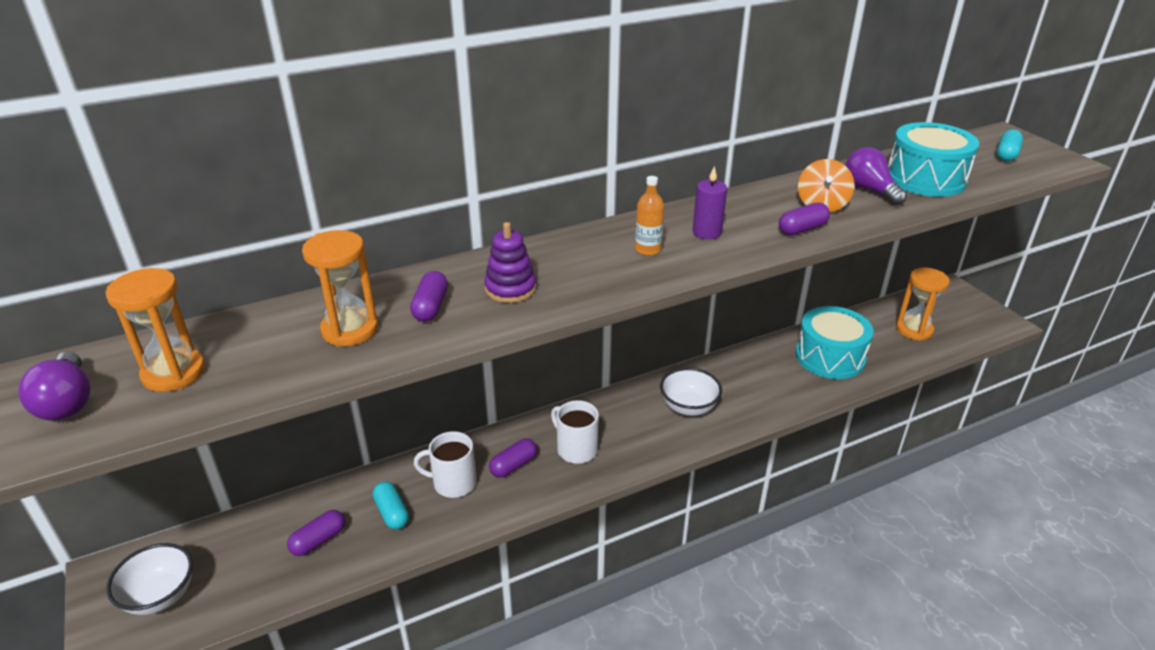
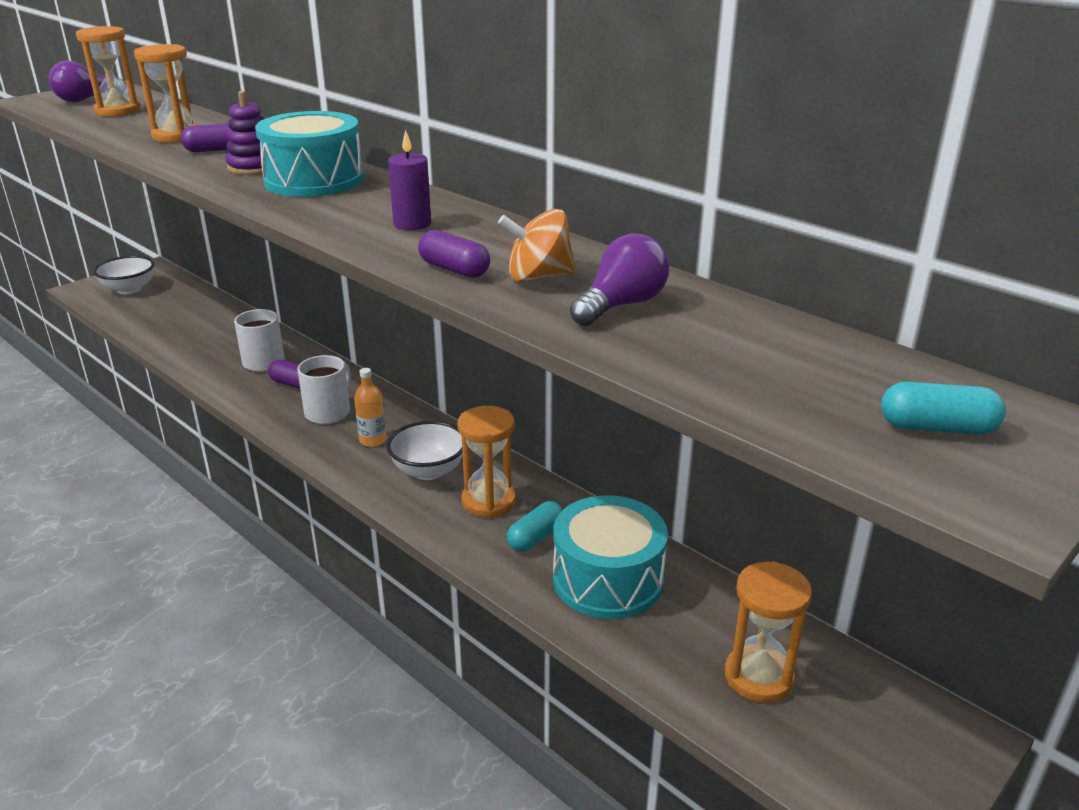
camera: 70 degrees right, 5 degrees down
(319, 540) = (186, 325): purple capsule -> none
(392, 513) = (221, 345): turquoise capsule -> turquoise capsule (536, 537)
(648, 249) = (355, 204): orange bottle -> orange bottle (372, 440)
(737, 386) = (488, 501): none -> orange hourglass
(925, 179) = (713, 346): turquoise drum -> turquoise drum (314, 180)

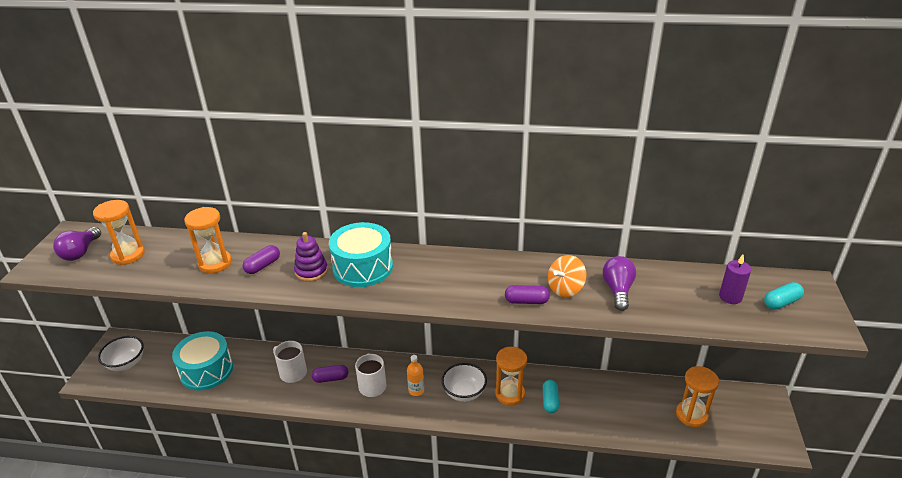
camera: 35 degrees left, 5 degrees up
(412, 224) = (462, 279): purple candle -> purple candle (730, 297)
(607, 579) = (599, 405): turquoise drum -> turquoise drum (206, 370)

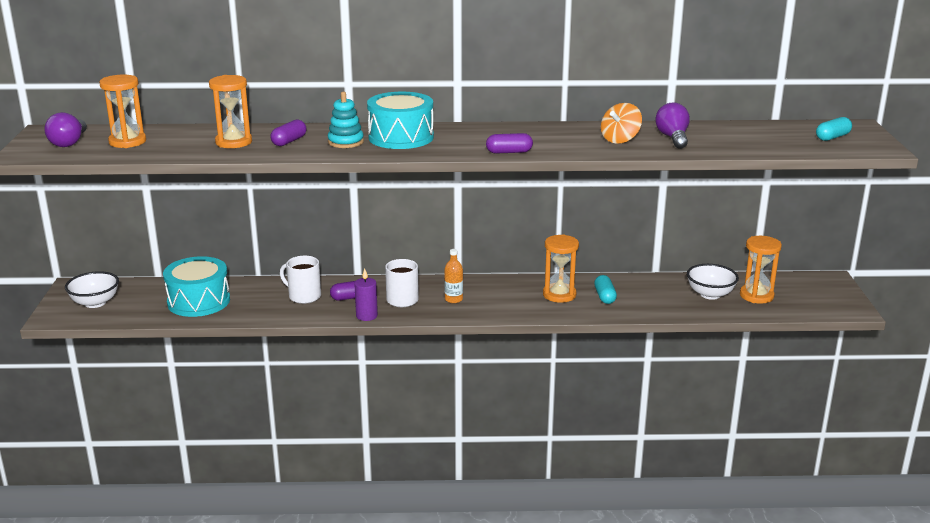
camera: 10 degrees left, 10 degrees down
(311, 271) = (345, 142): purple stacking toy -> turquoise stacking toy
(464, 393) = (508, 297): white bowl -> white bowl (710, 294)
(526, 301) = (584, 148): purple capsule -> purple capsule (509, 152)
(730, 297) = (783, 136): purple candle -> purple candle (366, 316)

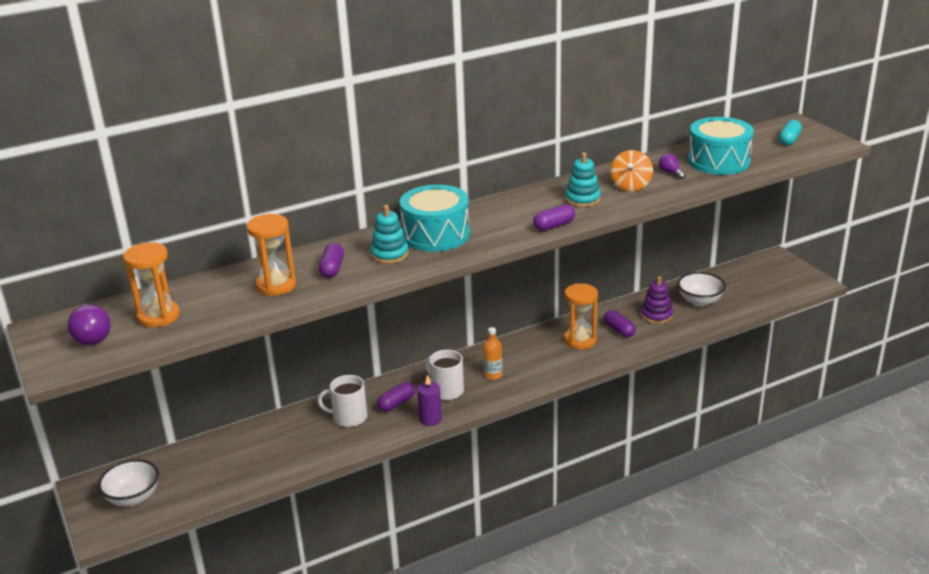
camera: 25 degrees left, 5 degrees up
(199, 301) = (246, 458): turquoise drum -> turquoise drum (718, 161)
(561, 140) = (582, 199): none -> turquoise stacking toy
(604, 296) = (619, 330): turquoise capsule -> purple capsule
(654, 294) = (656, 315): none -> purple stacking toy
(673, 138) = (671, 173): purple light bulb -> purple light bulb, size x0.59
(756, 296) = (735, 291): orange hourglass -> none

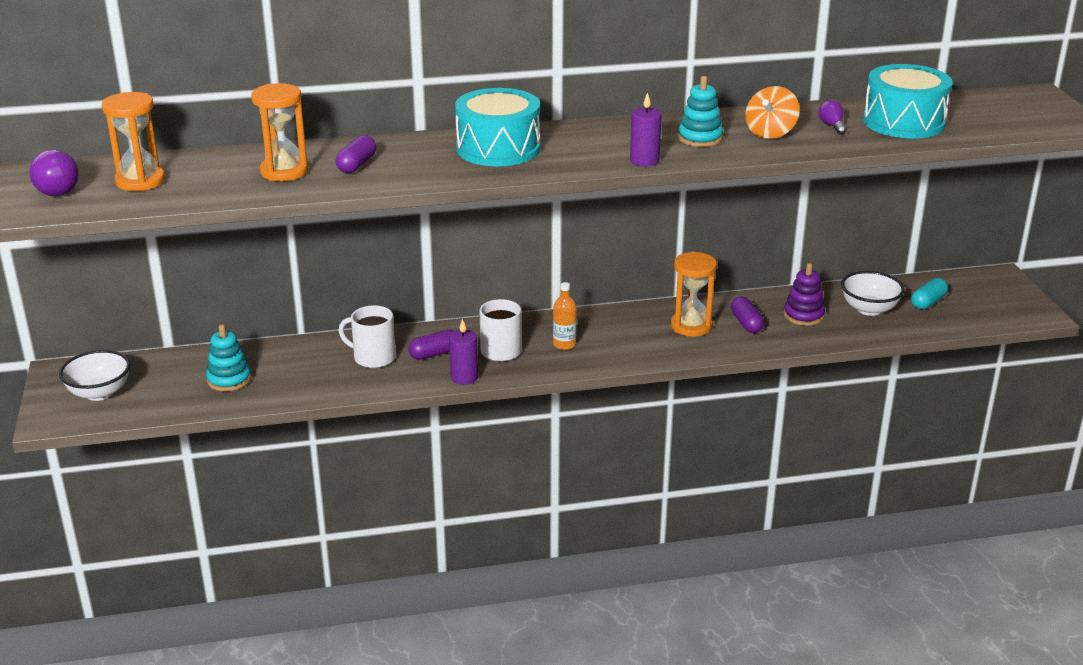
camera: 15 degrees right, 0 degrees up
(389, 254) = (431, 161): turquoise stacking toy -> turquoise stacking toy (229, 379)
(554, 226) = (644, 161): purple capsule -> purple candle
(789, 140) = (1016, 111): turquoise capsule -> turquoise capsule (928, 302)

